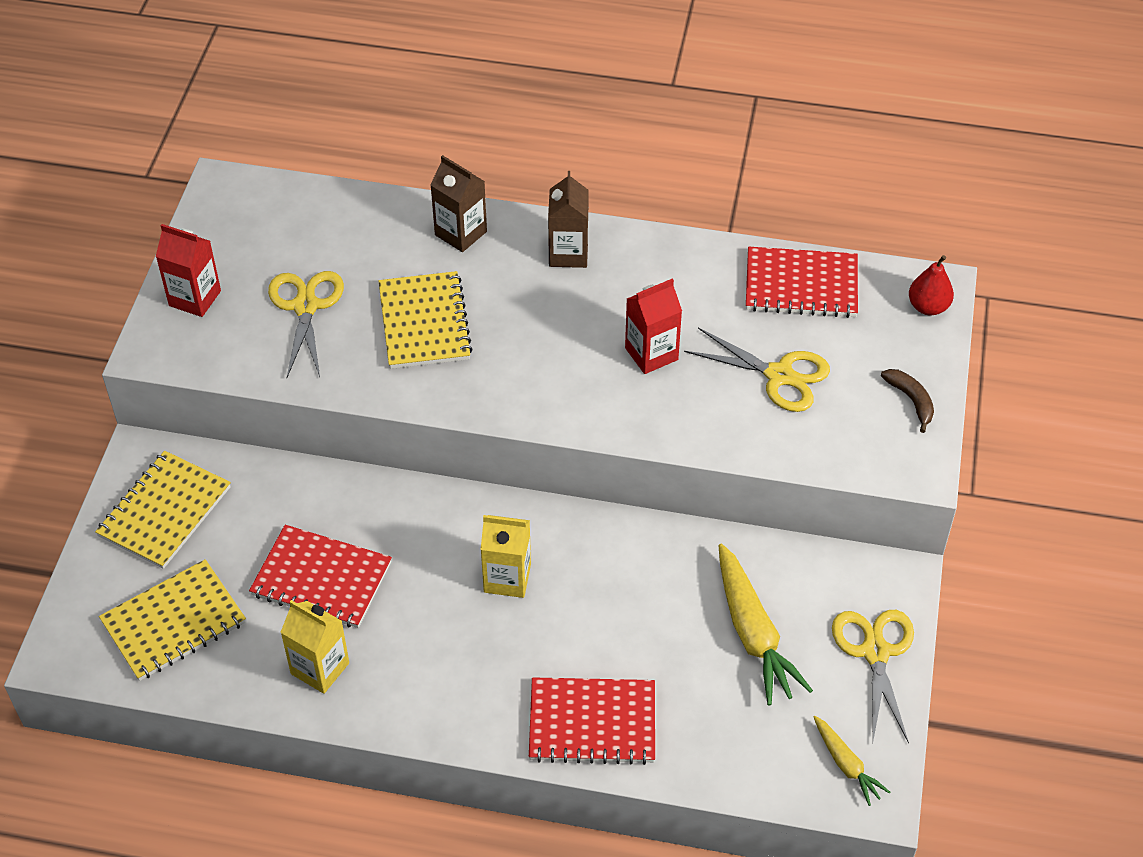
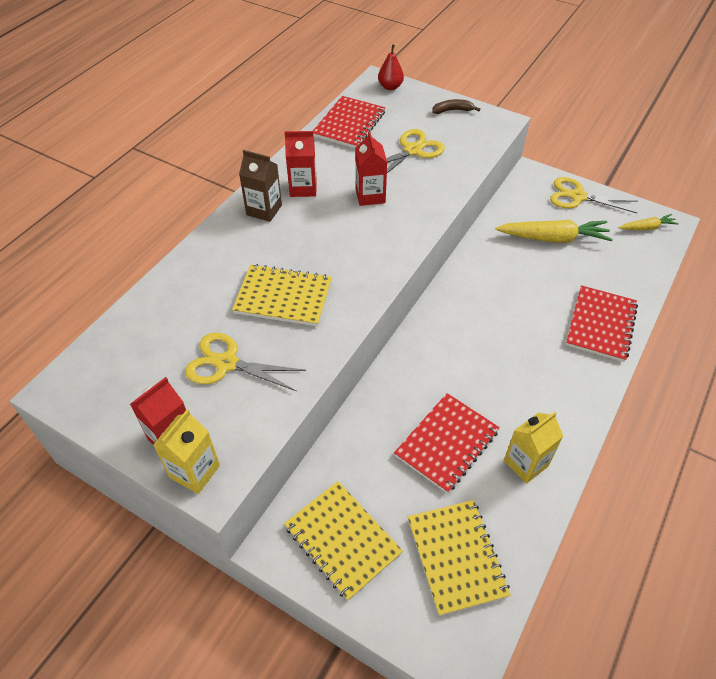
camera: 70 degrees left, 0 degrees up
(461, 233) = (211, 257): brown carton -> none
(507, 578) = (480, 337): yellow carton -> yellow carton (195, 471)
(631, 278) = (303, 188): none -> red carton

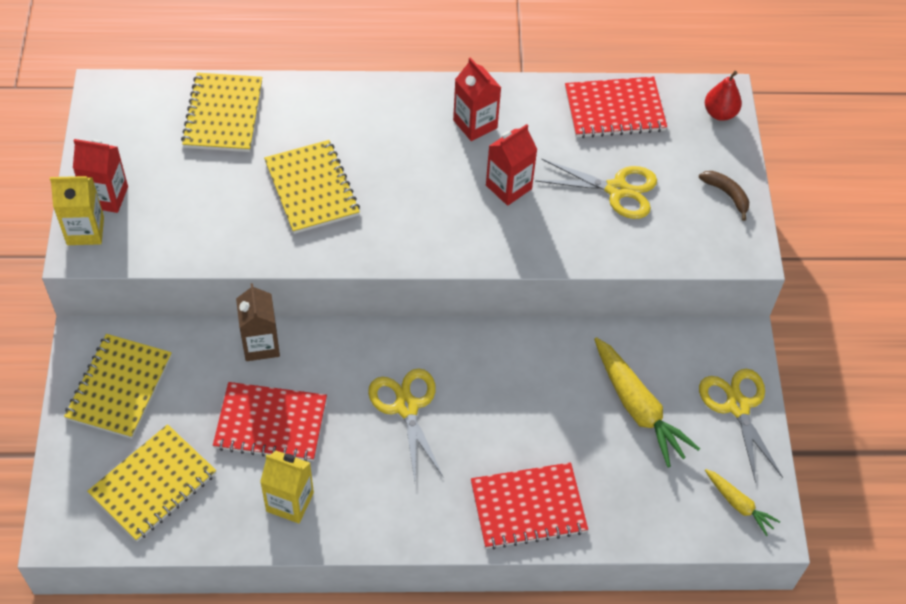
camera: 55 degrees right, 5 degrees up
(162, 319) = (223, 114): none -> yellow notebook
(227, 363) = (206, 190): yellow scissors -> yellow scissors (406, 407)
(264, 210) = (417, 110): brown carton -> brown carton (261, 344)

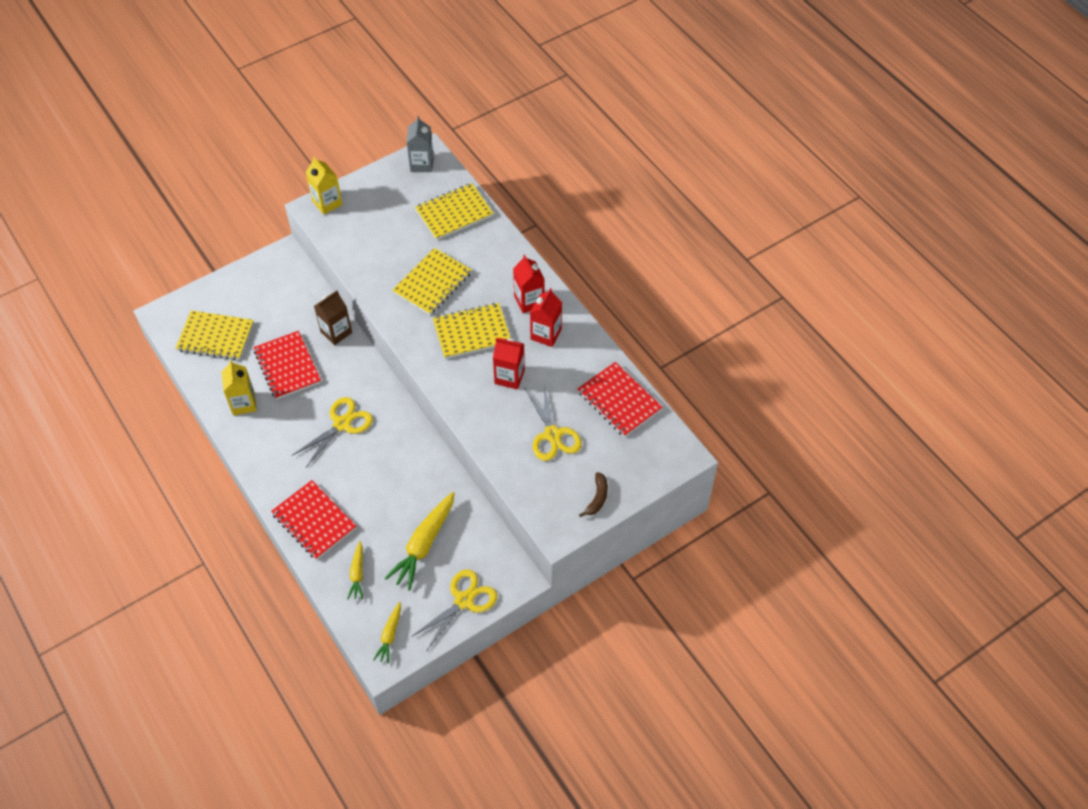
camera: 60 degrees right, 0 degrees up
(107, 197) = (356, 198): red carton -> red carton (529, 301)
(115, 106) = (422, 164): none -> grey carton
(119, 387) = (265, 287): yellow notebook -> yellow notebook (472, 332)
(634, 497) = (357, 574): none -> yellow carrot
(720, 113) = (666, 461): red pear -> none

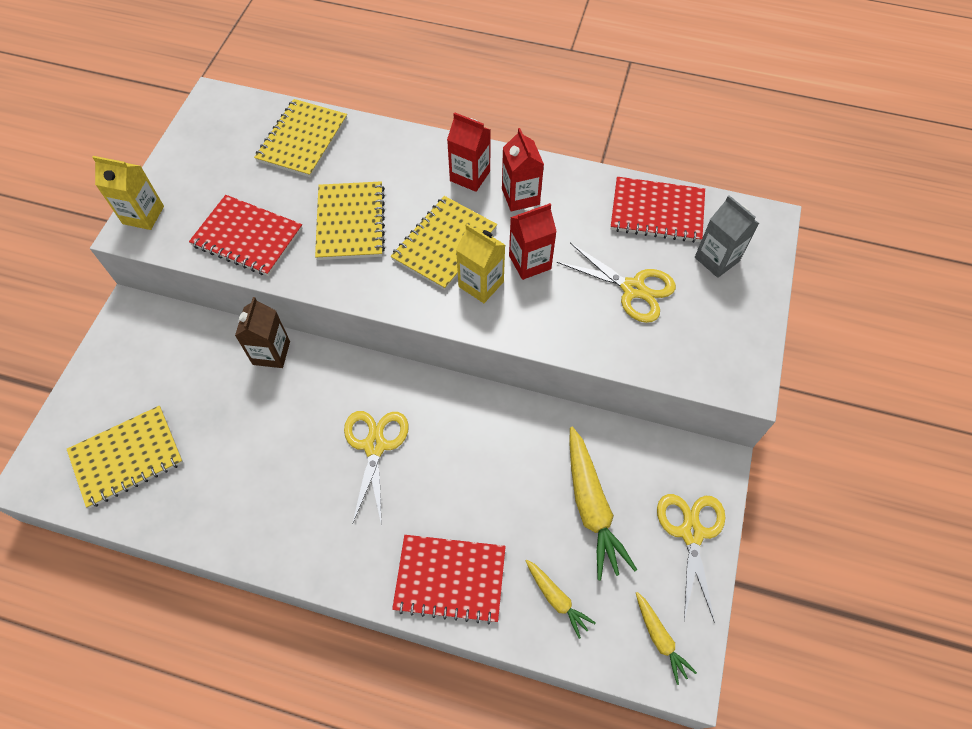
camera: 40 degrees left, 5 degrees up
(243, 403) = (235, 509): yellow carton -> yellow carton (481, 284)
(287, 366) = (250, 428): red notebook -> red notebook (247, 237)
(422, 164) = (217, 113): grey carton -> grey carton (716, 259)
(597, 498) = (741, 319): brown banana -> none

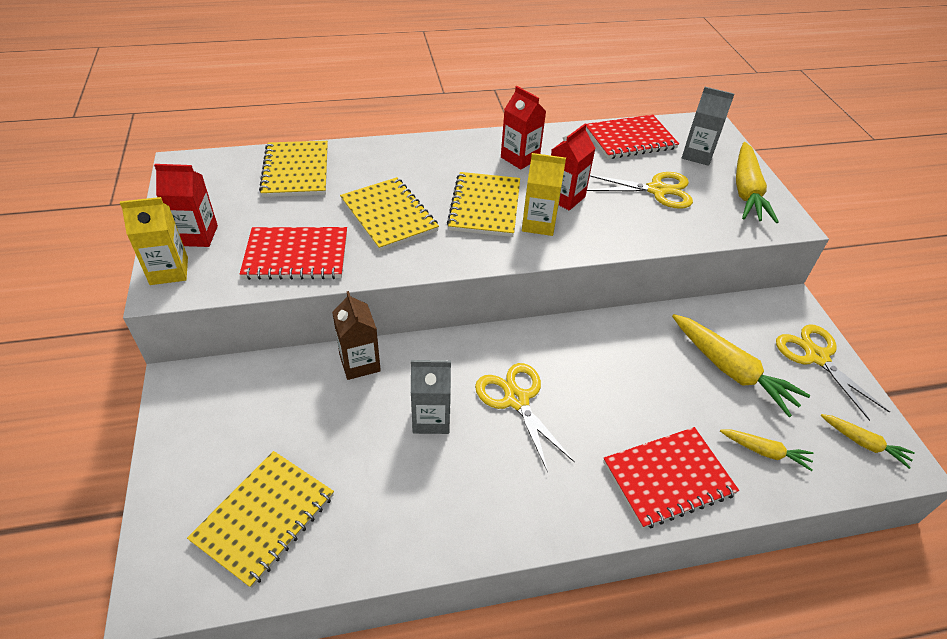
camera: 30 degrees left, 15 degrees down
(295, 431) = (431, 418): none -> grey carton
(470, 176) = (467, 156): red carton -> red carton (197, 235)
(732, 327) = (746, 191): none -> yellow carrot

